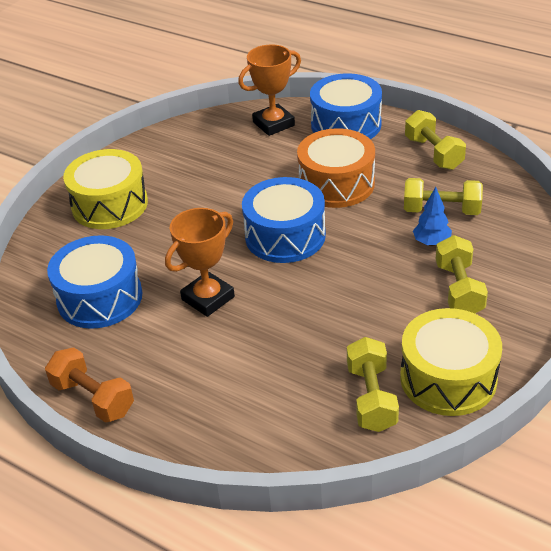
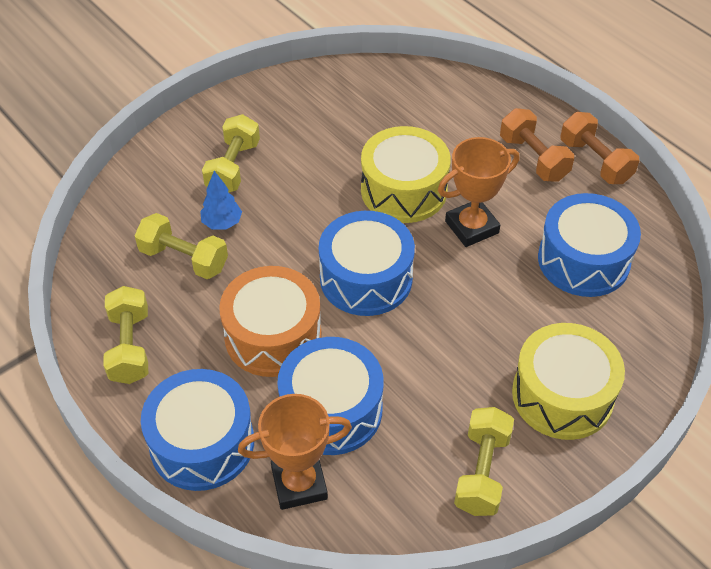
camera: 165 degrees left, 10 degrees up
(161, 383) = (533, 158): none -> orange dumbbell
(271, 158) = (331, 409): none -> blue drum
(371, 398) = (364, 101): yellow dumbbell -> yellow dumbbell (482, 472)
(448, 378) = (296, 99): yellow drum -> yellow drum (404, 190)

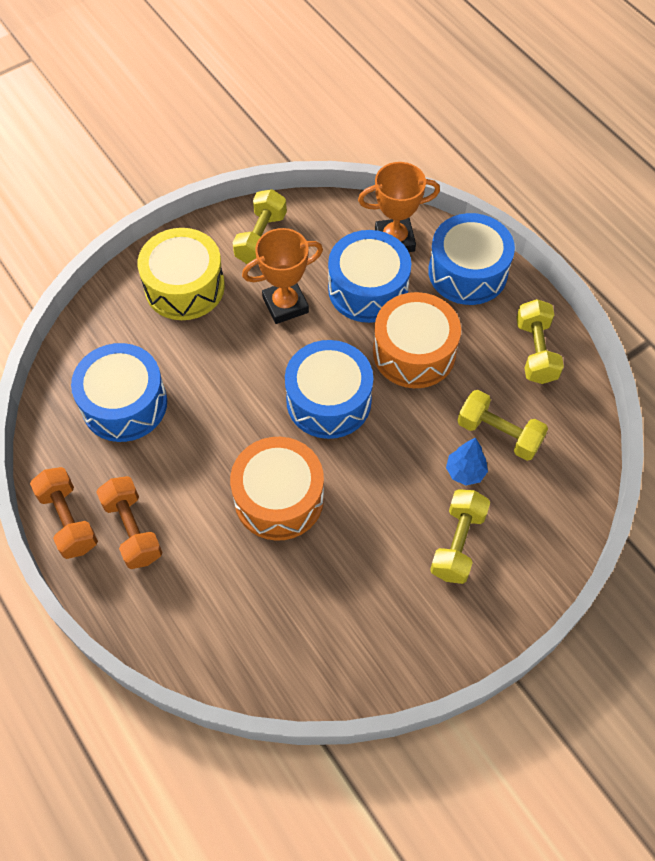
camera: 175 degrees left, 10 degrees up
(404, 190) = (279, 498): yellow drum -> orange drum
(471, 227) = (219, 448): orange trophy -> orange trophy (285, 305)

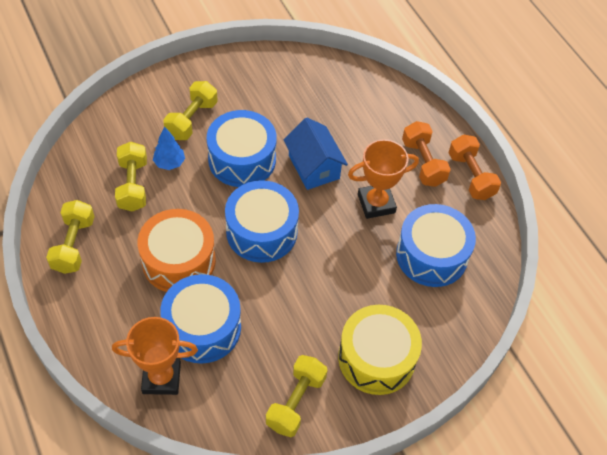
camera: 175 degrees left, 5 degrees down
(279, 498) = (314, 167): orange drum -> blue house
(285, 305) = (283, 324): orange trophy -> orange trophy (376, 203)
(467, 272) = (102, 330): blue drum -> blue drum (242, 159)
(499, 434) = (133, 185): yellow dumbbell -> yellow dumbbell turned 45 degrees clockwise

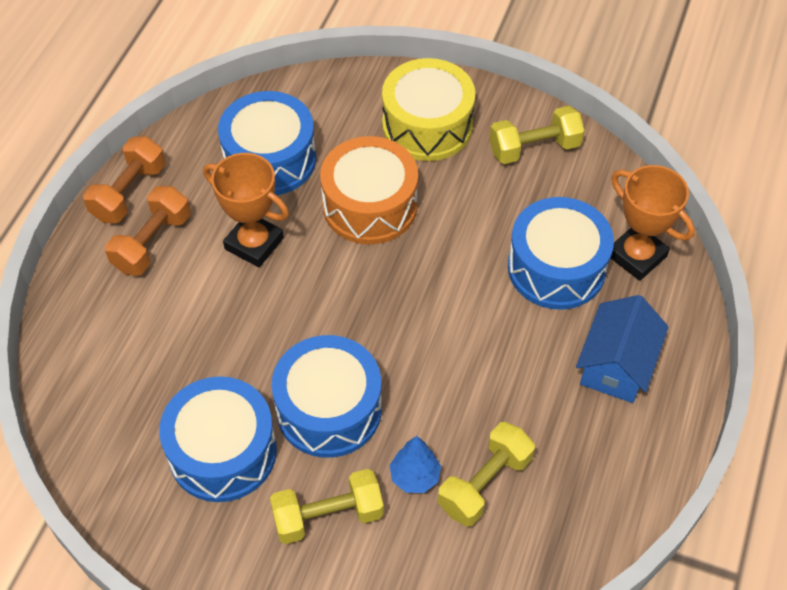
camera: 130 degrees left, 0 degrees up
(74, 245) = (616, 463): yellow dumbbell -> none
(179, 261) = (517, 350): orange drum -> orange drum (370, 205)
(261, 231) = (400, 311): blue drum -> blue drum (222, 451)
(314, 167) = (264, 333): blue house -> blue house (616, 365)

